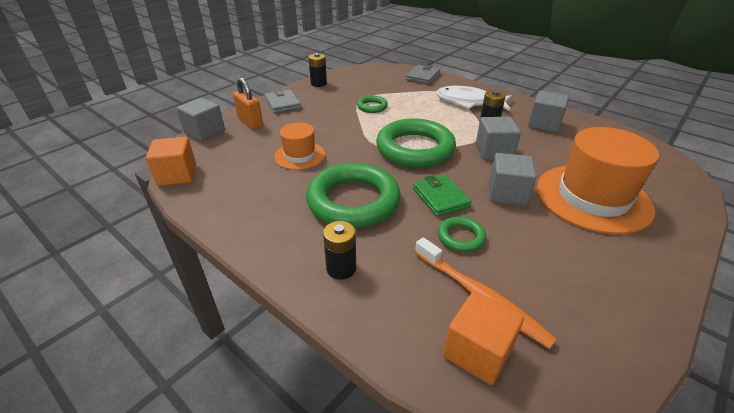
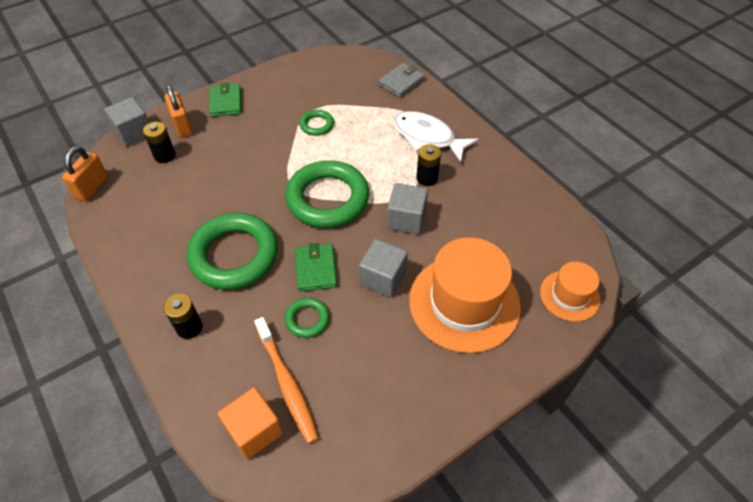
camera: 15 degrees right, 15 degrees up
(177, 175) = (92, 188): orange cube -> orange padlock
(283, 104) = (226, 102): grey wallet -> green wallet
(300, 155) = (211, 185): orange hat -> orange hat (569, 295)
(318, 83) = (277, 74): black battery -> black battery (165, 155)
(544, 124) = (489, 189): grey cube -> none

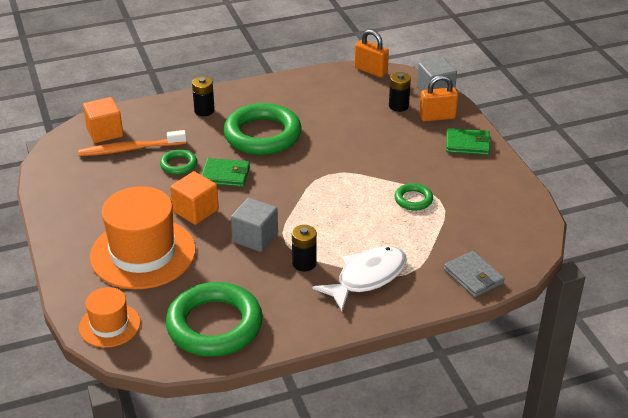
camera: 105 degrees right, 15 degrees down
(328, 198) = (304, 193): green ring -> green ring (214, 325)
(383, 278) = (195, 211): grey cube -> orange cube

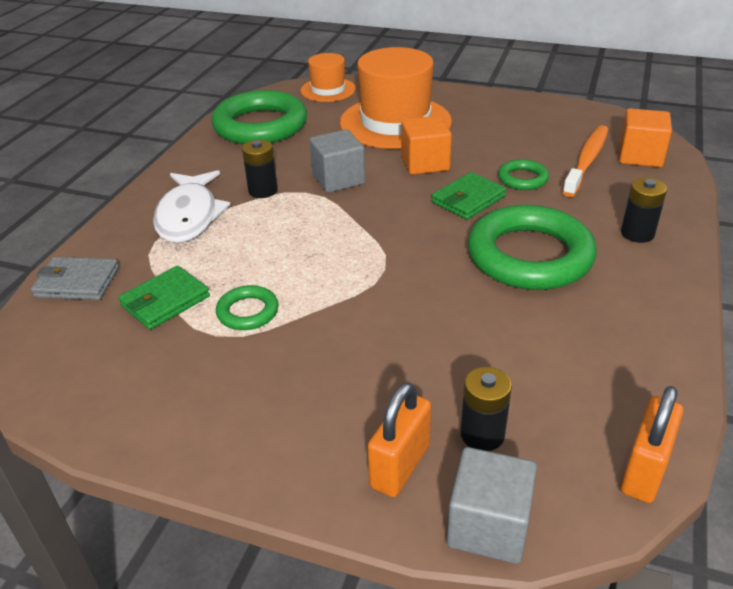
camera: 130 degrees right, 0 degrees up
(371, 71) = (644, 471): orange padlock -> orange padlock turned 45 degrees counterclockwise
(467, 144) = (286, 451): green wallet -> green wallet (165, 301)

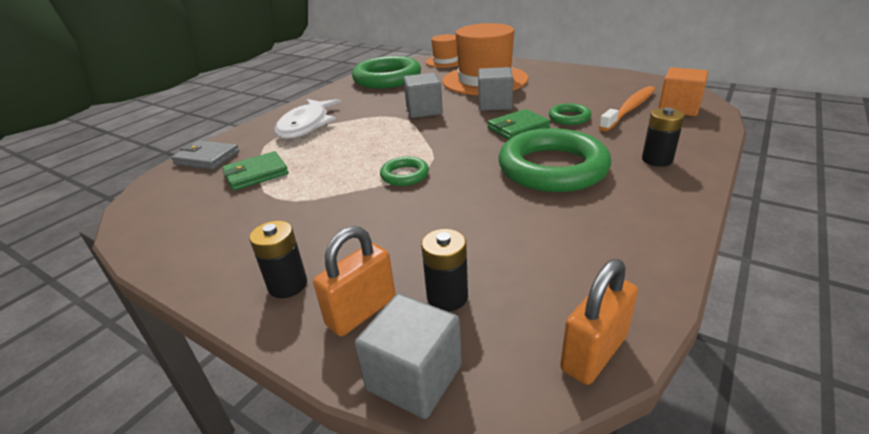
camera: 15 degrees right, 5 degrees down
(248, 312) = (308, 186): green ring -> green ring (405, 175)
(263, 190) = (366, 114): black battery -> black battery (288, 285)
(425, 163) = (495, 104): orange cube -> grey cube

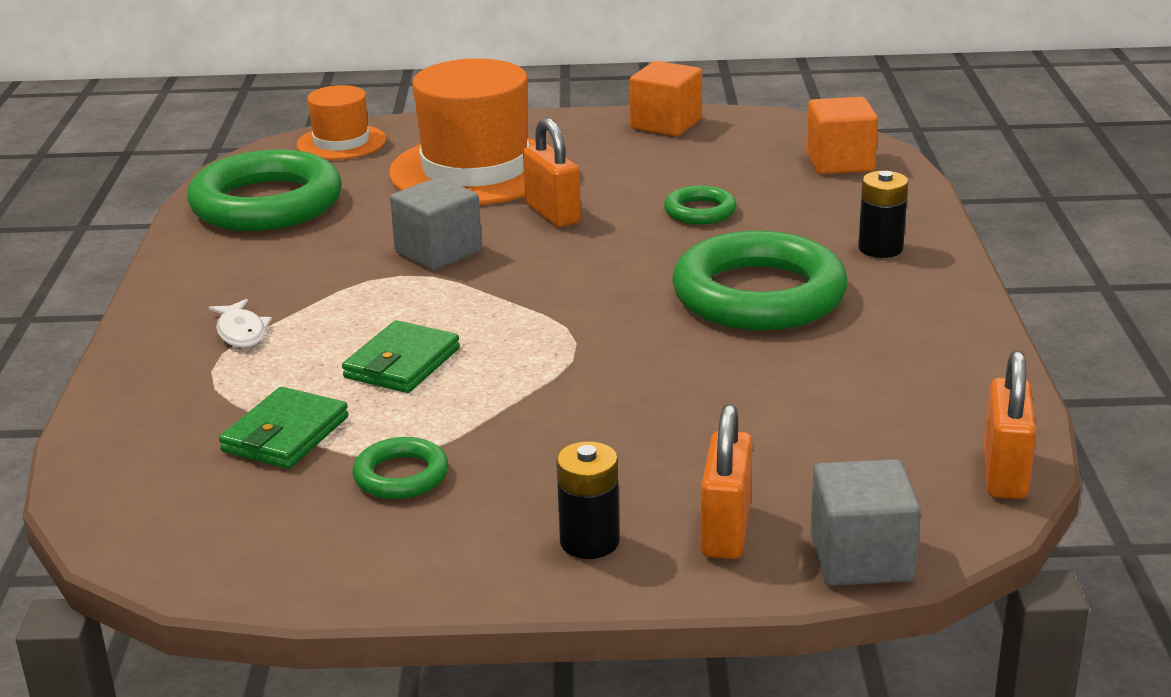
camera: 35 degrees left, 5 degrees down
(207, 158) = (128, 439): grey wallet -> none
(306, 125) = (241, 332): white fish -> white fish, size x0.49
(405, 175) = (554, 363): green ring -> green ring (401, 475)
(447, 297) = (805, 481): black battery -> none
(495, 104) = (552, 214): grey cube -> orange padlock
(518, 128) = (640, 246): green wallet -> green wallet (402, 363)
(598, 75) = (666, 124): none -> orange cube
(629, 109) = (773, 178): orange toothbrush -> none

